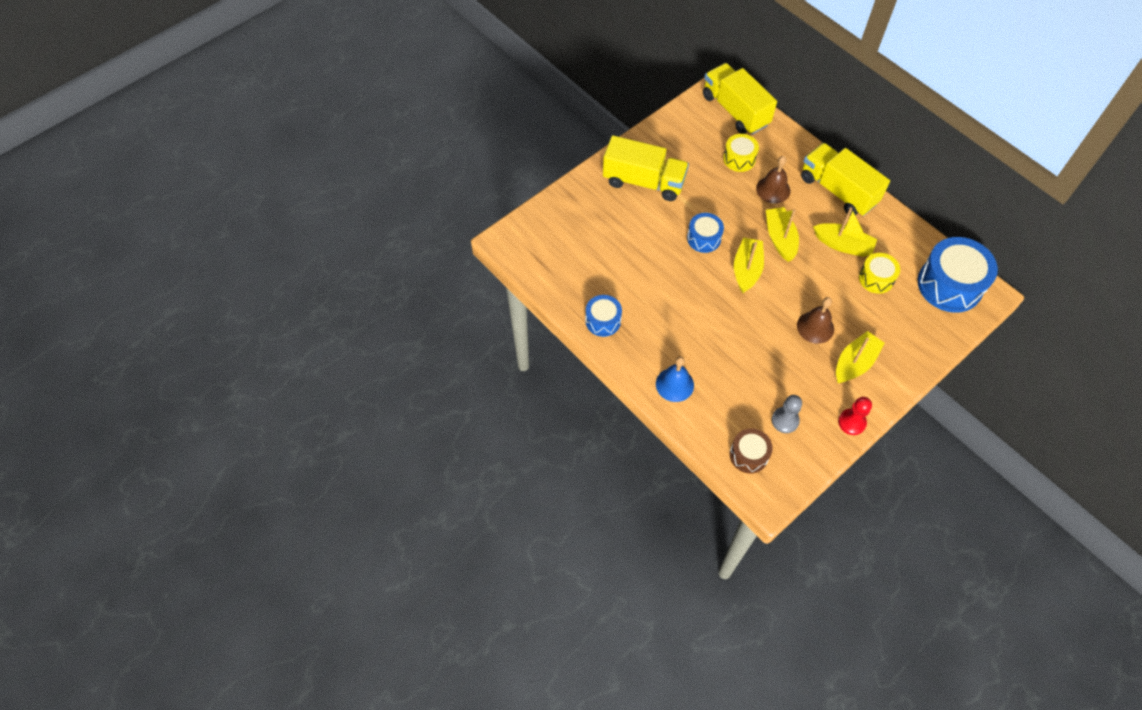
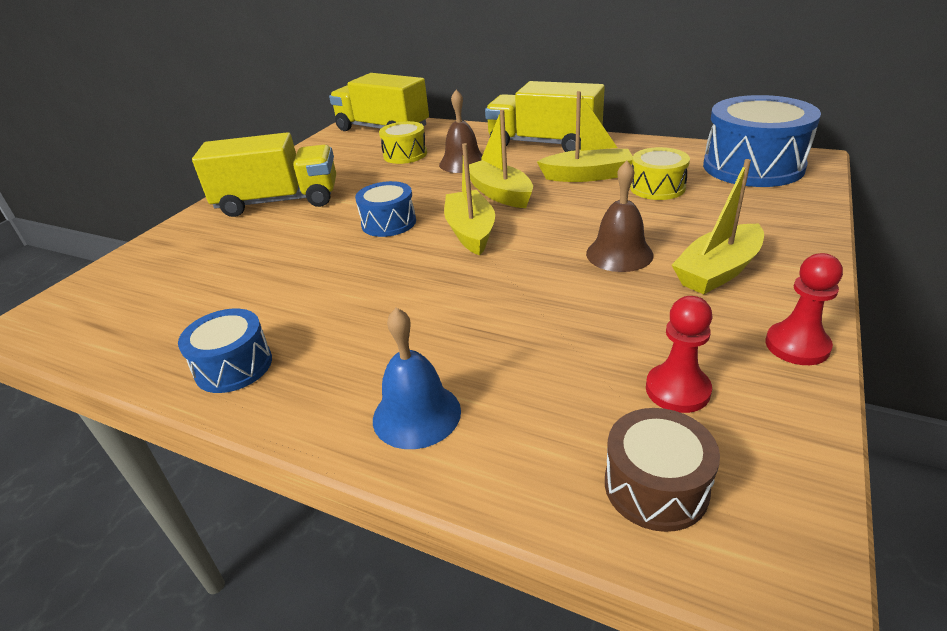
camera: 20 degrees left, 25 degrees down
(785, 420) = (677, 390): grey pawn -> red pawn
(855, 363) = (718, 271): yellow boat -> yellow boat turned 150 degrees counterclockwise

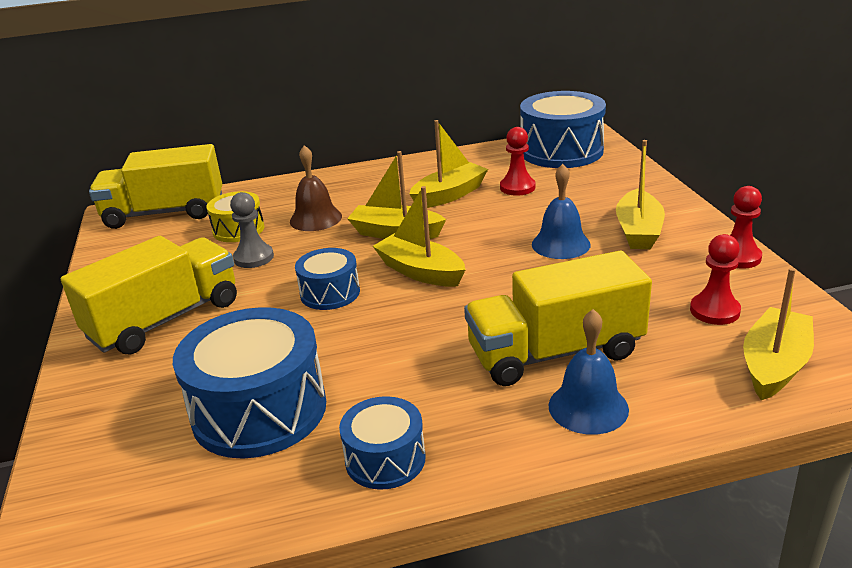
camera: 40 degrees left, 5 degrees down
(230, 288) = (259, 410): none -> blue drum
(384, 178) = (254, 258): none -> grey pawn
(544, 144) = (368, 179): yellow truck -> yellow truck (555, 353)
(619, 254) = (560, 244): brown bell -> blue bell
(656, 486) = (774, 365): brown drum -> yellow boat
(657, 188) = (517, 187): yellow drum -> red pawn

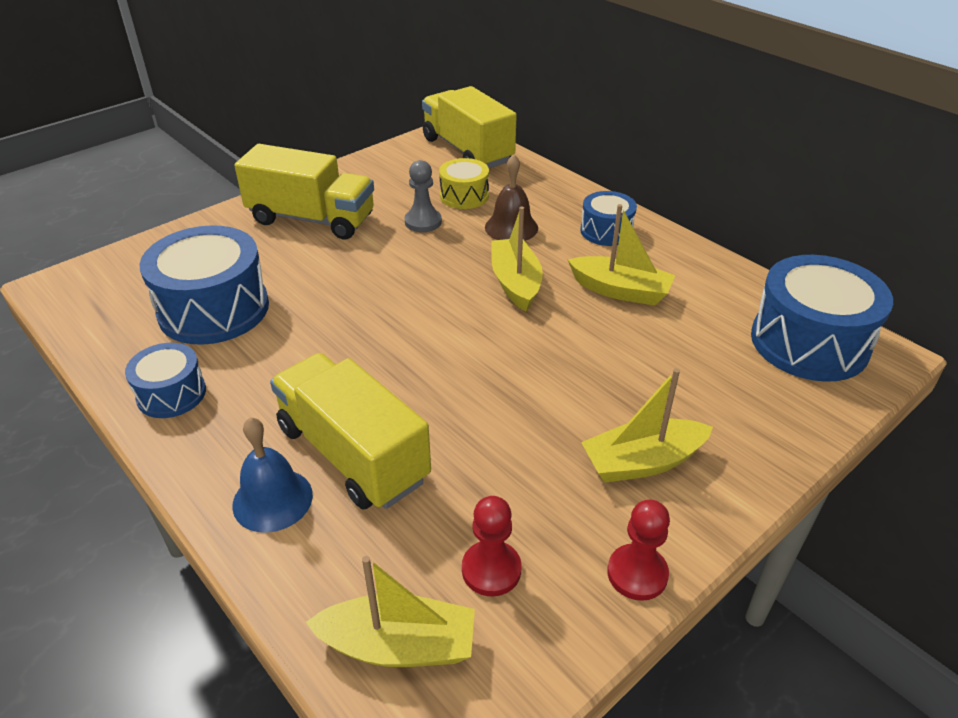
camera: 60 degrees right, 10 degrees up
(330, 293) = (388, 283): blue drum -> blue drum (606, 231)
(420, 272) = (453, 322): yellow boat -> none
(517, 187) = (678, 334): red pawn -> none
(560, 244) = (567, 403): blue bell -> none

